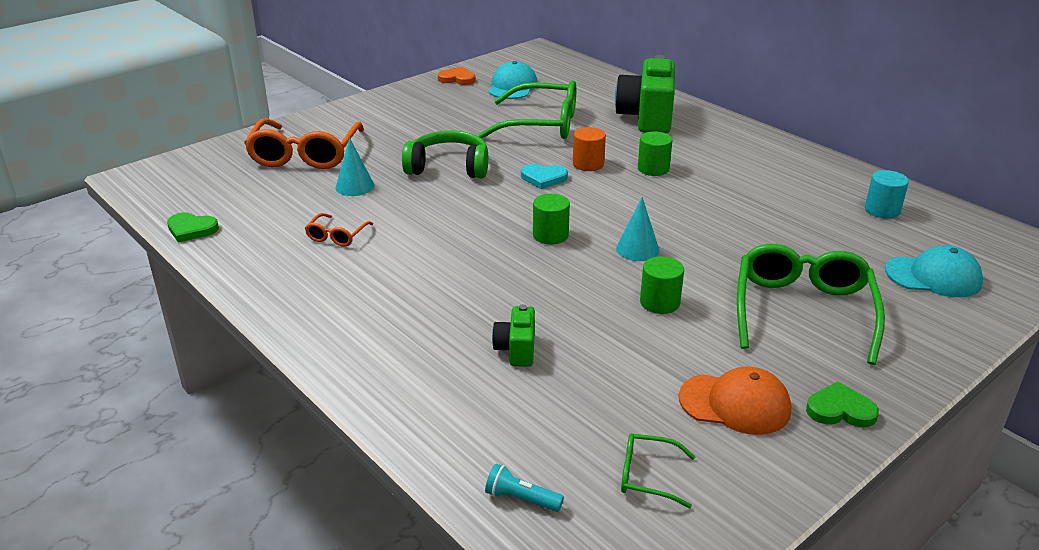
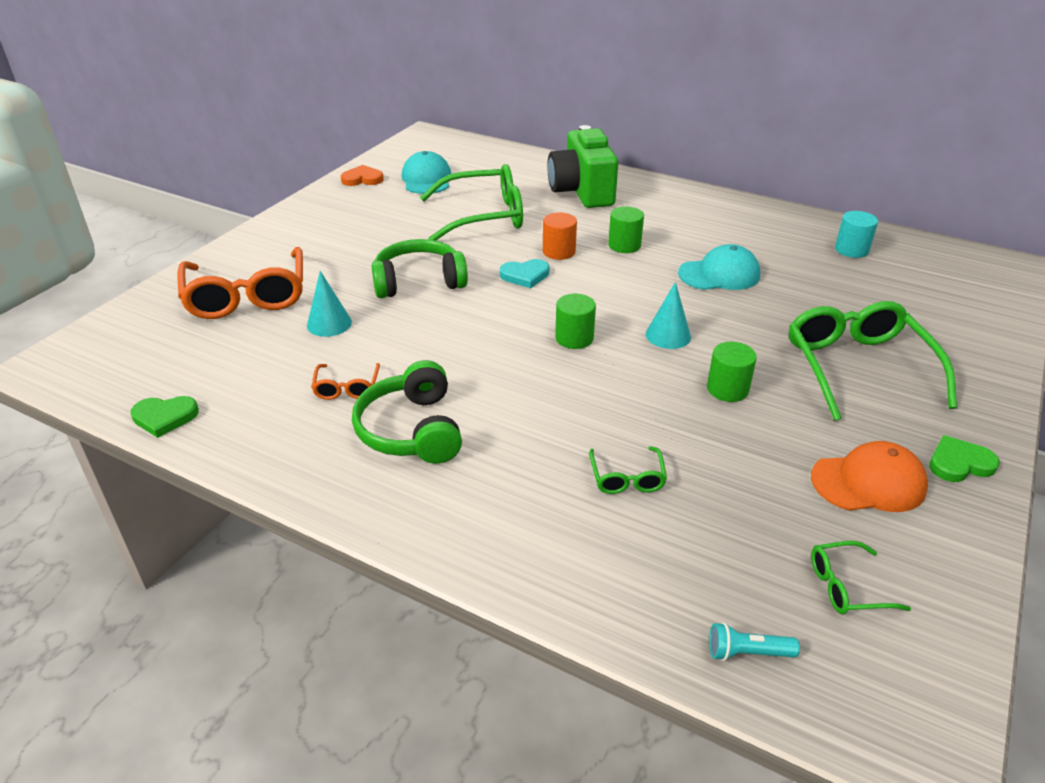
camera: 20 degrees left, 5 degrees up
(366, 277) = (412, 430): none -> green headphones
(516, 350) = (627, 478): green camera -> green glasses
(933, 276) = (938, 307): turquoise cap -> turquoise cap (719, 274)

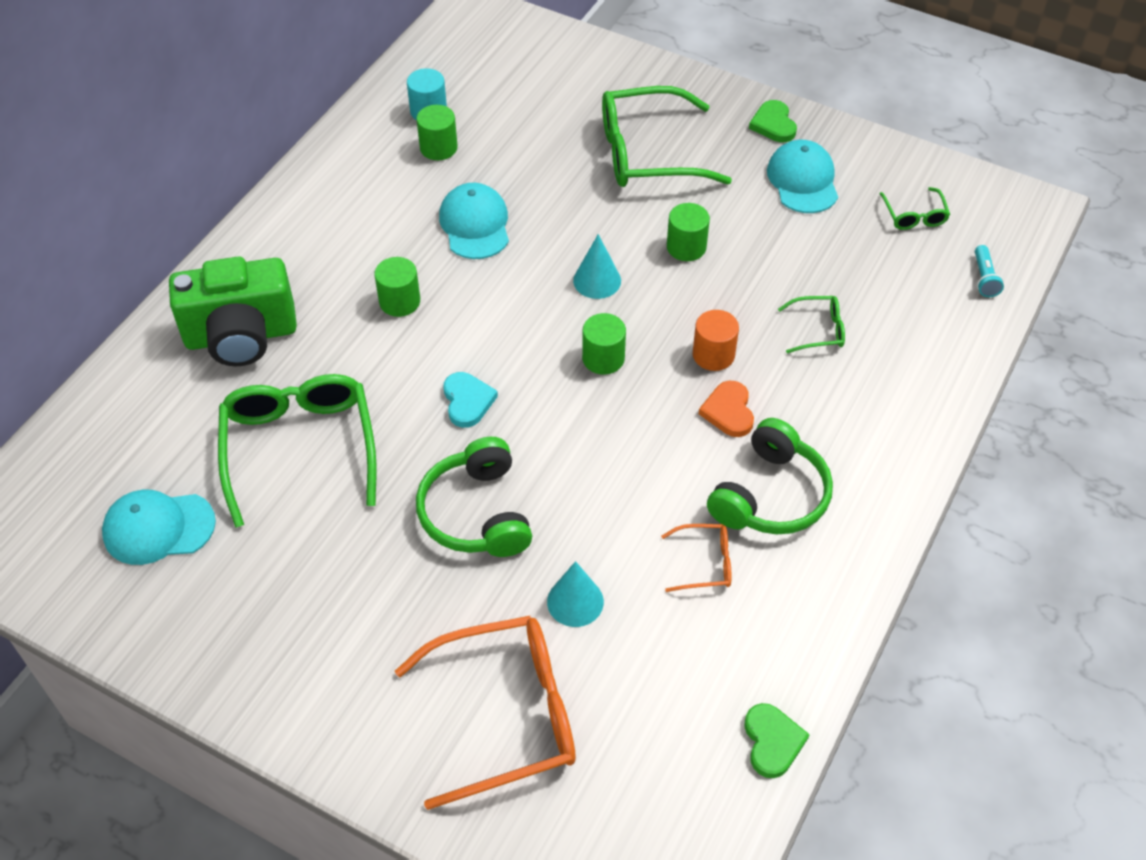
camera: 90 degrees left, 15 degrees up
(362, 179) = (139, 621): orange heart -> orange heart (728, 411)
(412, 430) = (770, 495): green headphones -> green headphones turned 45 degrees counterclockwise
(559, 252) = (410, 366): orange cylinder -> orange cylinder (713, 355)
(807, 256) = (438, 148): none -> green cylinder
(868, 482) = (803, 180): orange cap -> turquoise cap

